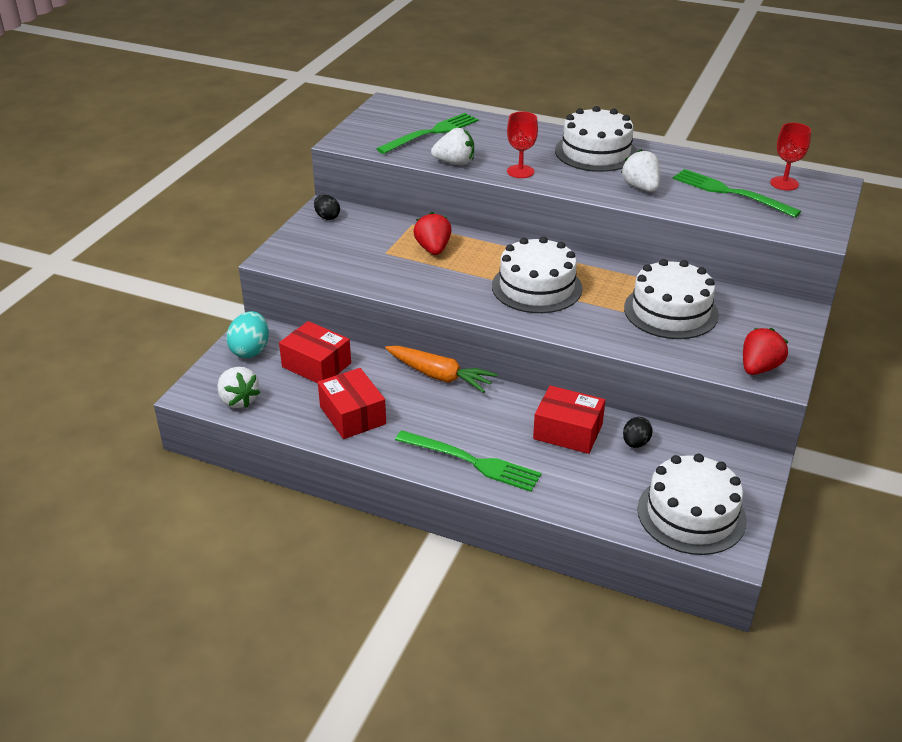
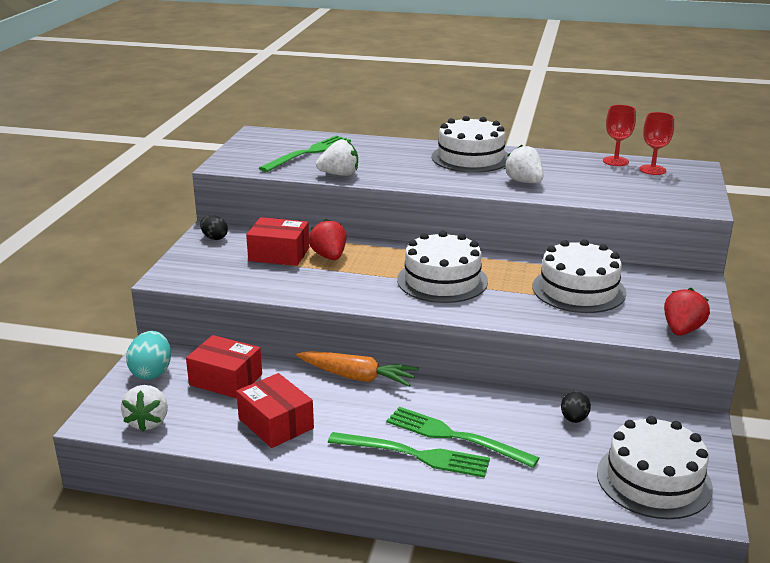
camera: 10 degrees left, 10 degrees down
(238, 400) = (148, 422): white strawberry -> white strawberry turned 45 degrees clockwise
(520, 171) = (405, 177): red goblet -> red goblet (615, 161)
(568, 431) = (503, 415): red box -> red box (279, 254)
(730, 192) = (607, 180): green fork -> green fork (455, 436)

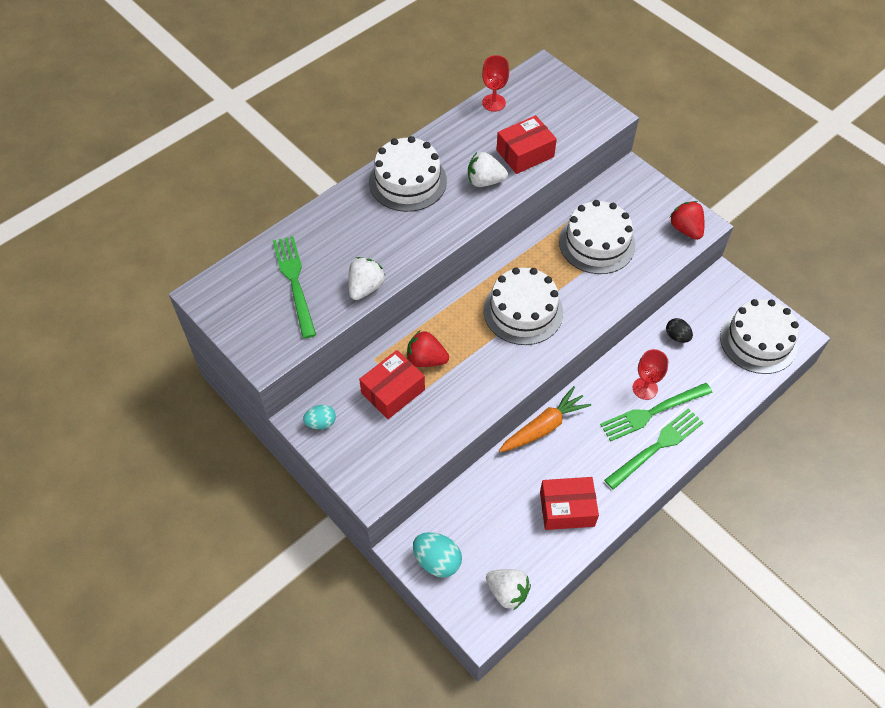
camera: 55 degrees left, 30 degrees up
(214, 238) = (321, 423): black egg -> turquoise egg
(226, 379) = (485, 513): red box -> red box (525, 153)
(652, 170) = (527, 95): red goblet -> red goblet (645, 388)

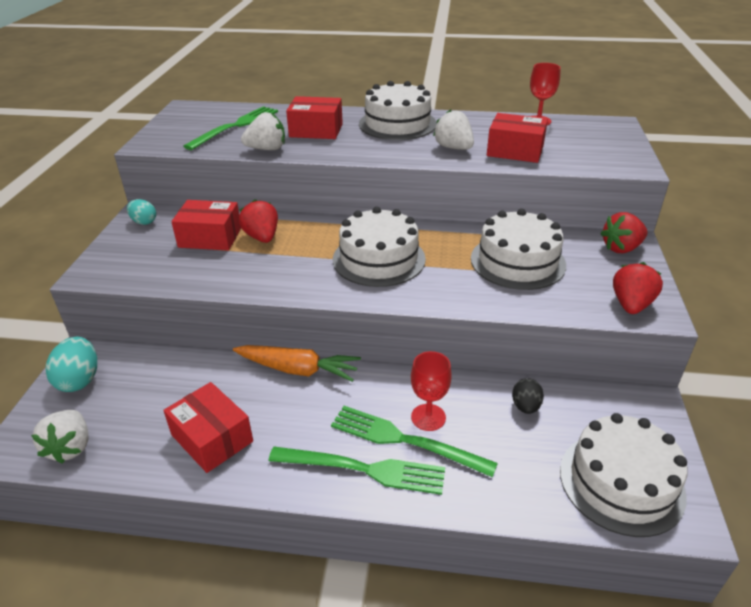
camera: 50 degrees right, 20 degrees down
(363, 237) = (316, 130): none -> red box
(633, 182) = (621, 248): none -> red strawberry

